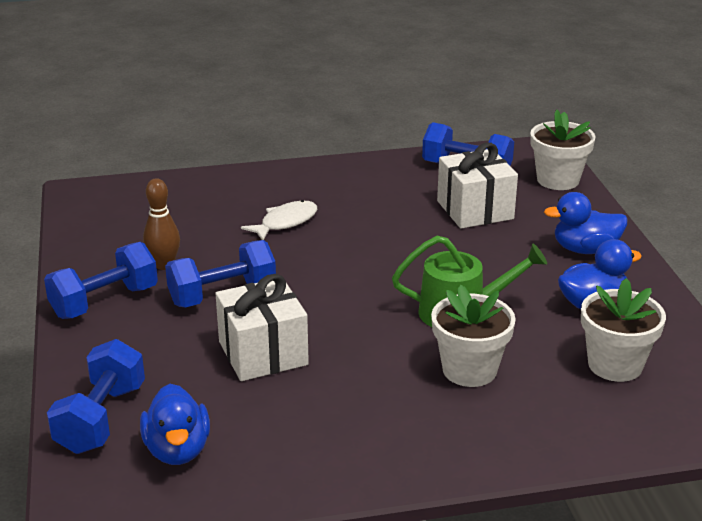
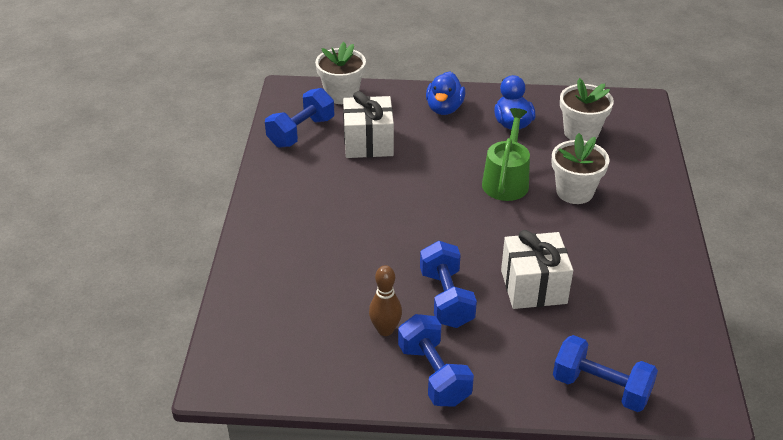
camera: 75 degrees left, 10 degrees up
(177, 450) = (643, 347): blue duck -> none
(285, 222) = (343, 245): white fish -> none

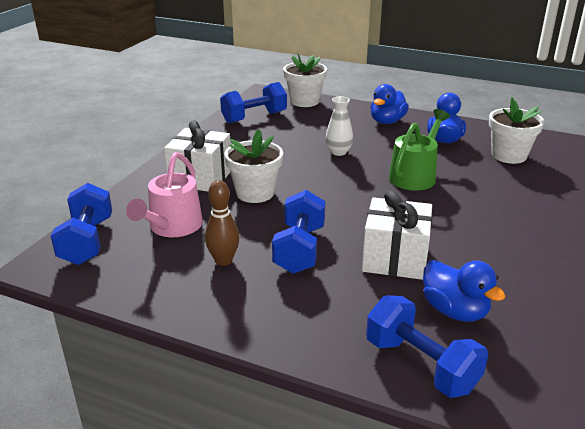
camera: 20 degrees right, 10 degrees down
(312, 304) = (172, 227): none -> pink watering can
(368, 143) = (305, 132): white gift -> white gift (200, 178)
(417, 165) = (338, 152): none -> white vase
(434, 375) = (244, 307): blue dumbbell -> blue dumbbell (87, 241)
(574, 192) = (480, 195): white flower pot -> white flower pot (255, 193)
(605, 329) = (454, 311): none -> blue duck

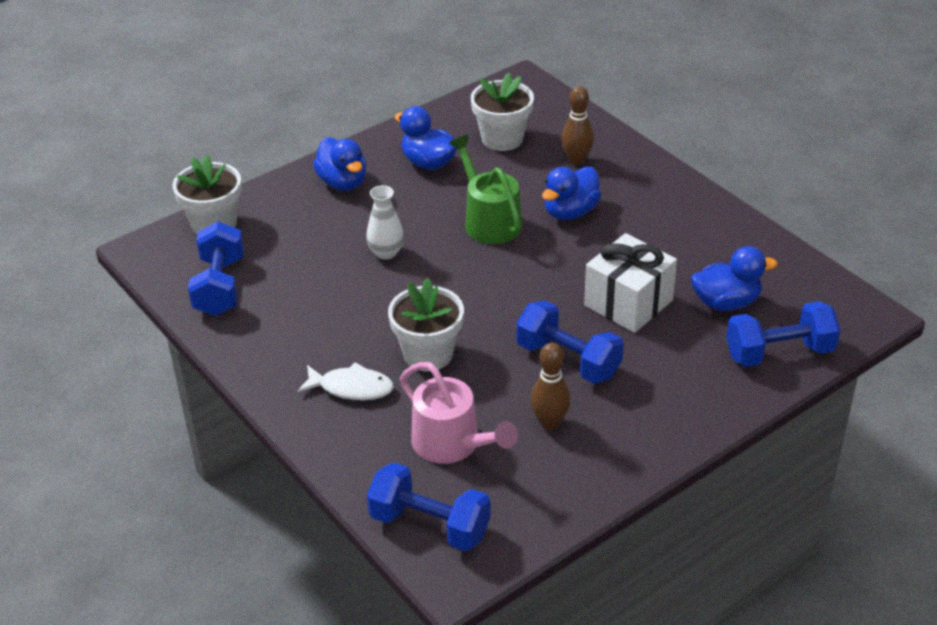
camera: 60 degrees left, 10 degrees up
(200, 178) = (351, 388): white gift -> white fish
(468, 203) = (570, 212): none -> blue duck
(531, 189) = (576, 160): none -> brown bowling pin

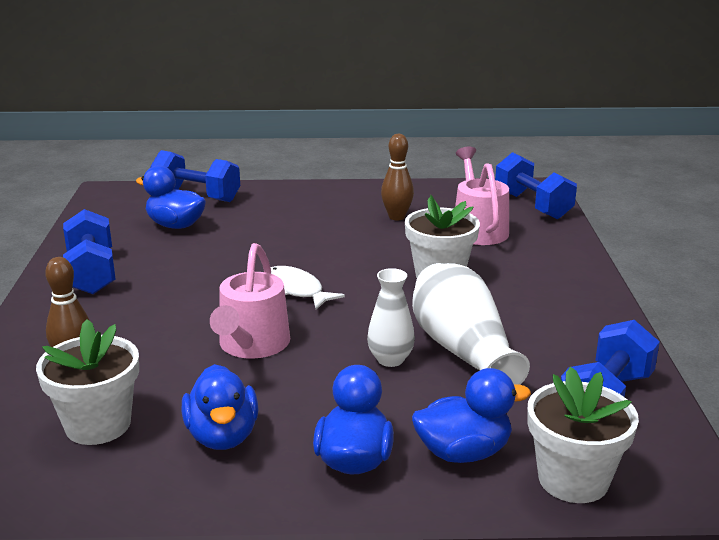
camera: 145 degrees left, 15 degrees down
(343, 283) = (462, 350): none -> white vase
(351, 388) = (526, 278): white fish -> white fish (296, 290)
(489, 221) = (252, 345): green watering can -> pink watering can
(568, 360) = (337, 237): blue dumbbell -> blue dumbbell (92, 273)
(570, 212) = (168, 321): blue duck -> blue duck (463, 452)
(628, 303) = (240, 248): white gift -> none

